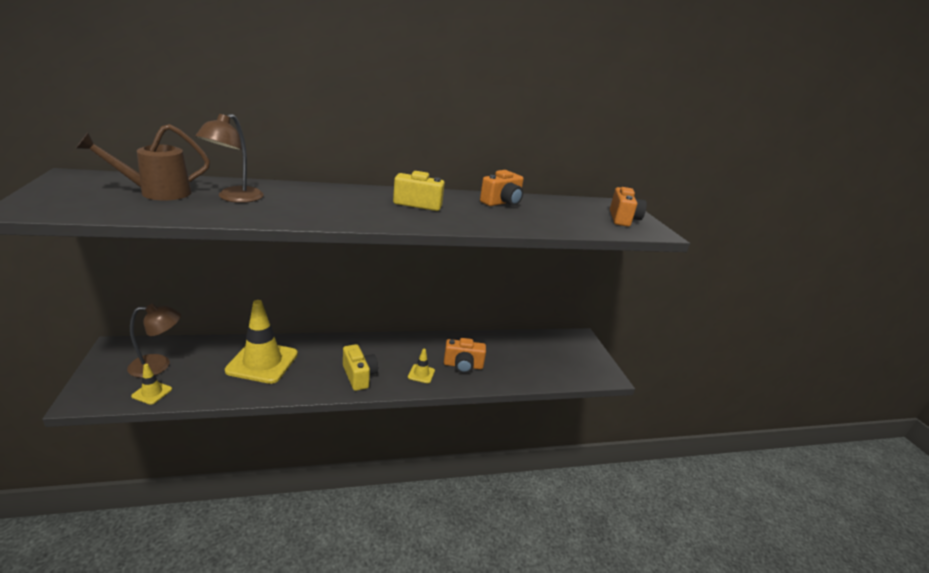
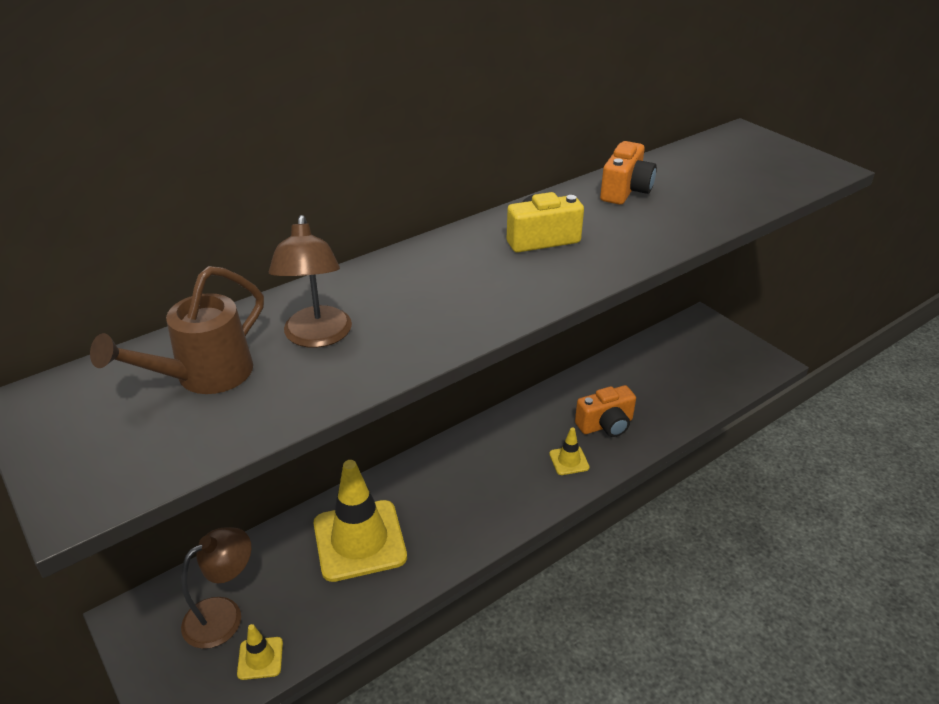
camera: 20 degrees left, 10 degrees up
(359, 376) = (499, 500): yellow camera -> none
(623, 219) = (775, 161): orange camera -> none

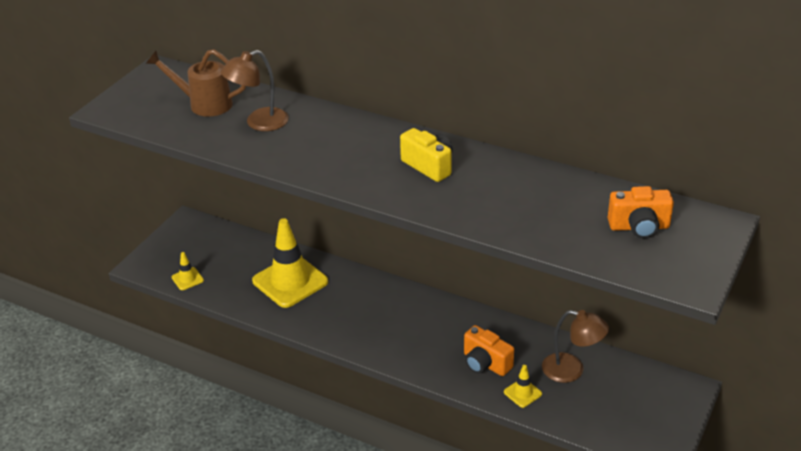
camera: 65 degrees right, 0 degrees up
(224, 615) = (207, 253): brown lamp -> brown lamp (571, 370)
(569, 460) = (429, 354): yellow traffic cone -> yellow traffic cone (522, 393)
(625, 191) = (537, 184): orange camera -> orange camera (639, 227)

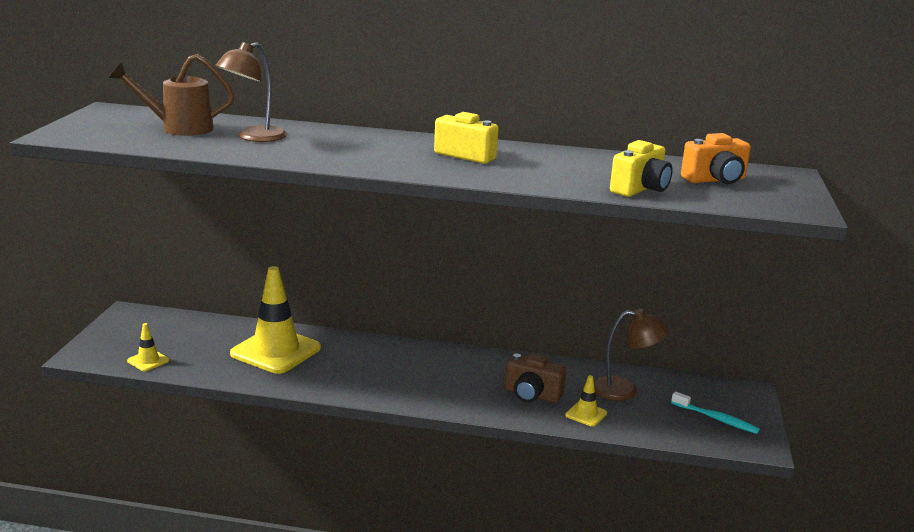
camera: 20 degrees left, 15 degrees down
(485, 363) = (532, 395): orange camera -> brown camera
(556, 235) = (640, 189): none -> yellow camera
(639, 417) = (716, 419): none -> turquoise toothbrush

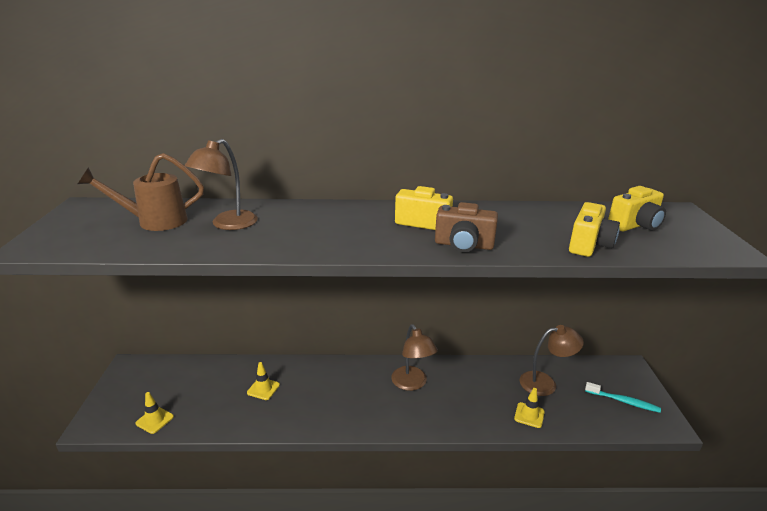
camera: 10 degrees left, 5 degrees up
(276, 351) = (263, 389): yellow traffic cone -> yellow traffic cone, size x0.44
(455, 369) = (412, 384): none -> brown lamp
(532, 395) = (480, 401): brown camera -> brown camera (464, 245)
(715, 180) = (635, 225): orange camera -> yellow camera

